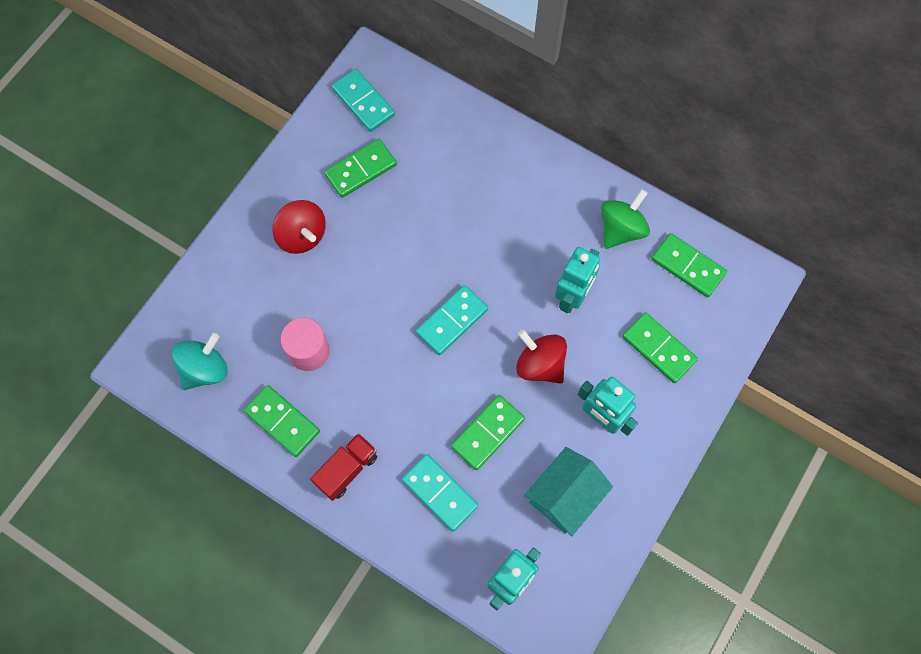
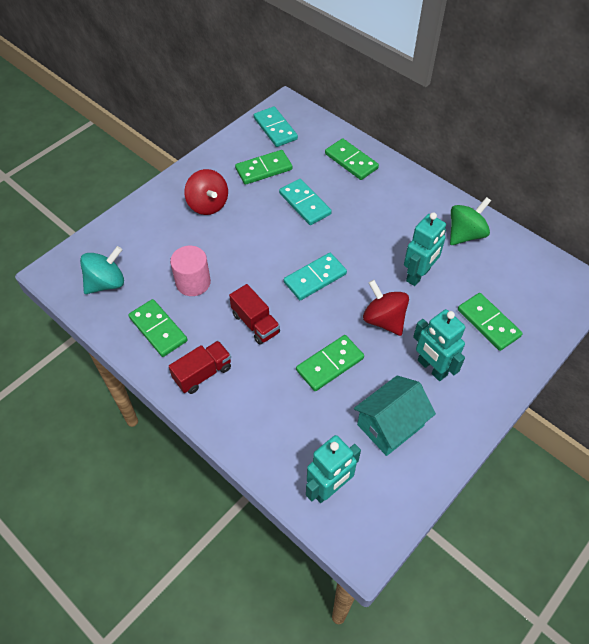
camera: 10 degrees right, 15 degrees down
(393, 394) = (255, 323): none -> red truck
(440, 493) = (279, 404): turquoise domino -> turquoise domino (305, 204)
(688, 266) = (519, 267): green domino -> green domino (351, 161)

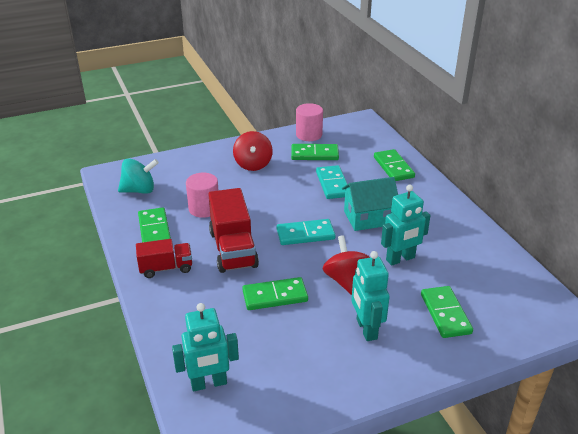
camera: 25 degrees right, 20 degrees down
(242, 144) = (309, 135): none -> pink cylinder
(255, 323) = (233, 249): red truck -> red truck, size x1.63
(275, 129) = (343, 132): turquoise domino -> none
(390, 425) = (297, 357): turquoise house -> turquoise house (368, 218)
(465, 234) = (466, 243): green spinning top -> none

